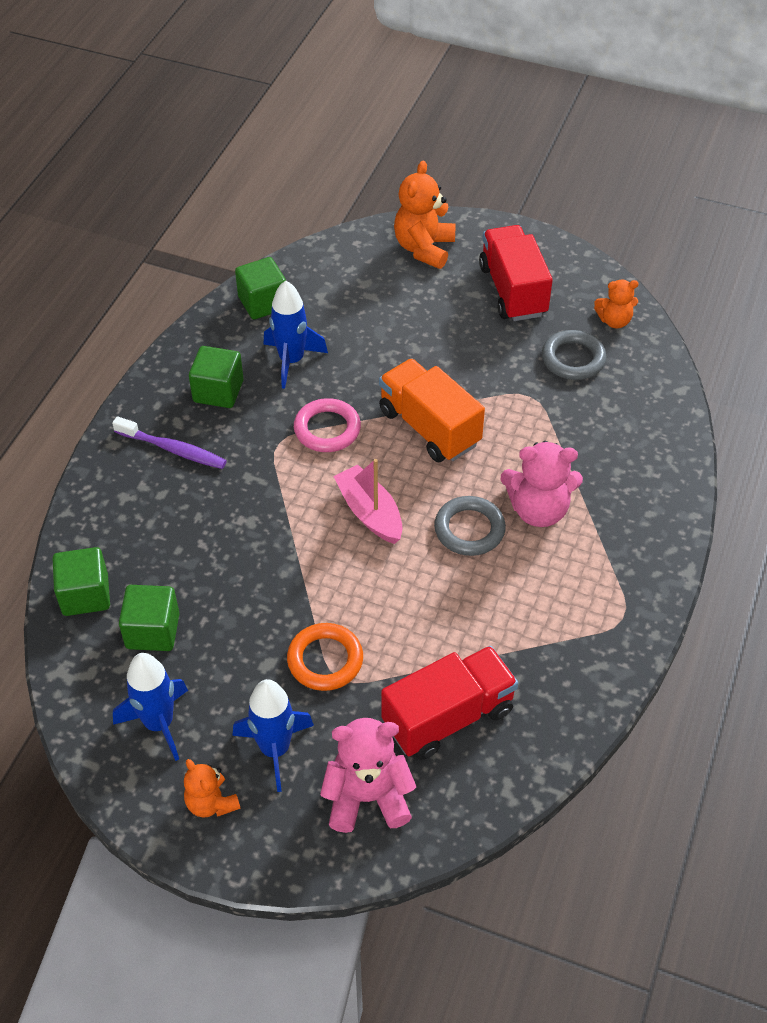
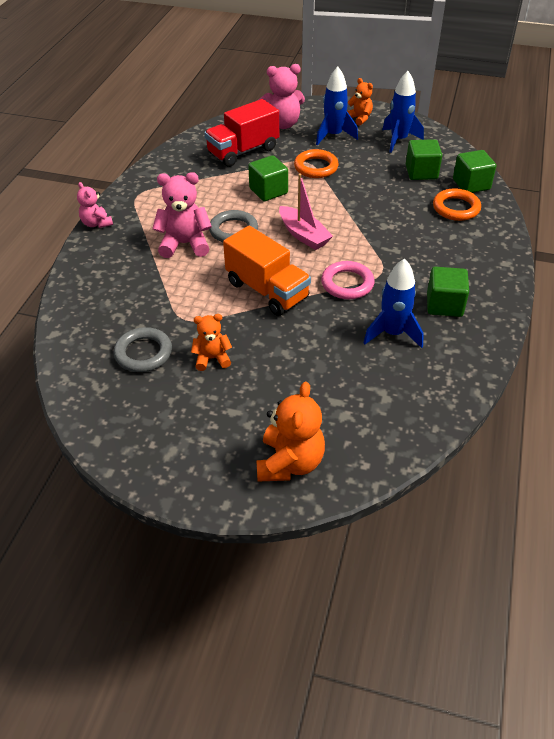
camera: 175 degrees right, 5 degrees down
(133, 546) = (456, 208): none -> orange ring
(173, 449) = (459, 262): purple toothbrush -> none
(263, 303) = (439, 386): green cube -> green cube (268, 191)
(513, 290) = (194, 418): red truck -> none
(614, 321) = (97, 393): orange teddy bear -> orange teddy bear (212, 358)
(673, 560) = (96, 223): none -> pink teddy bear

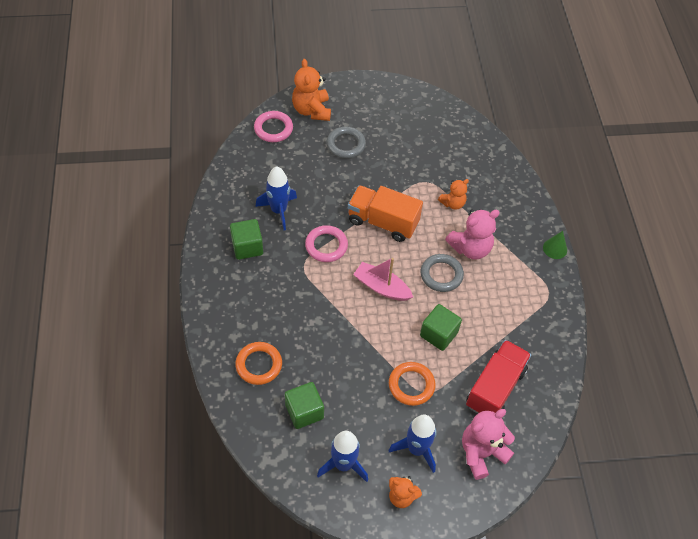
camera: 155 degrees right, 10 degrees up
(96, 223) = (555, 248): pink teddy bear -> green cone
(143, 353) = (435, 150): grey ring -> grey ring (346, 145)
(212, 358) = (390, 158): orange teddy bear -> orange teddy bear (453, 203)
(363, 448) = (273, 129): none -> pink ring
(471, 184) = (250, 407): green cube -> none

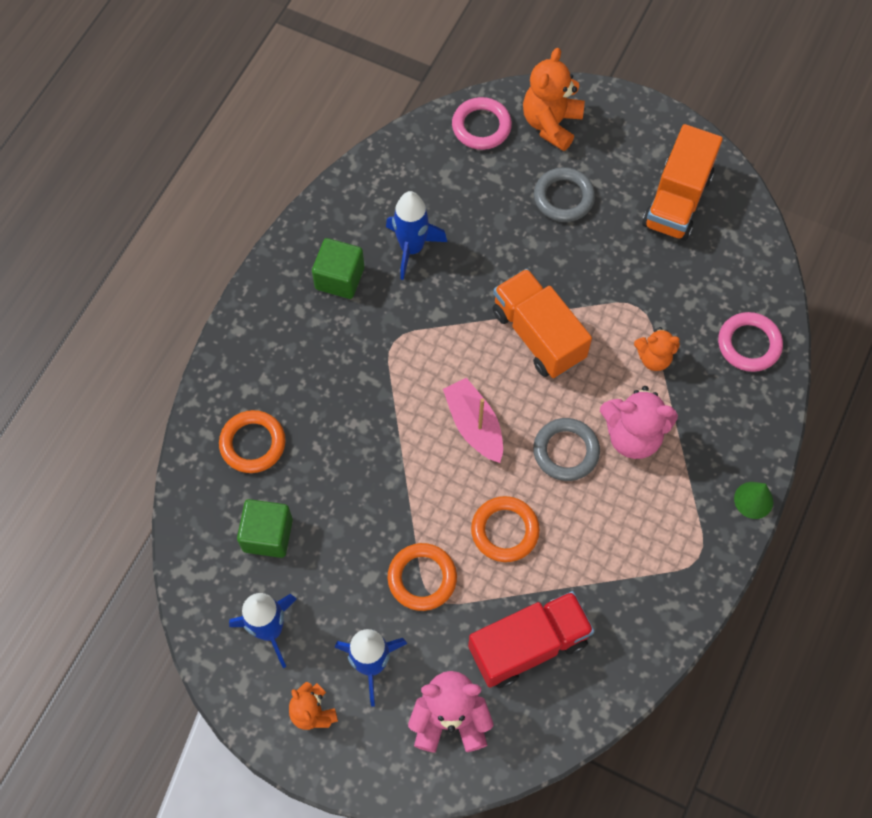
camera: 35 degrees right, 10 degrees up
(326, 246) = (441, 329): pink ring -> pink ring (749, 344)
(407, 119) = (677, 200): none -> orange truck
(438, 334) = (505, 531): green cube -> orange ring

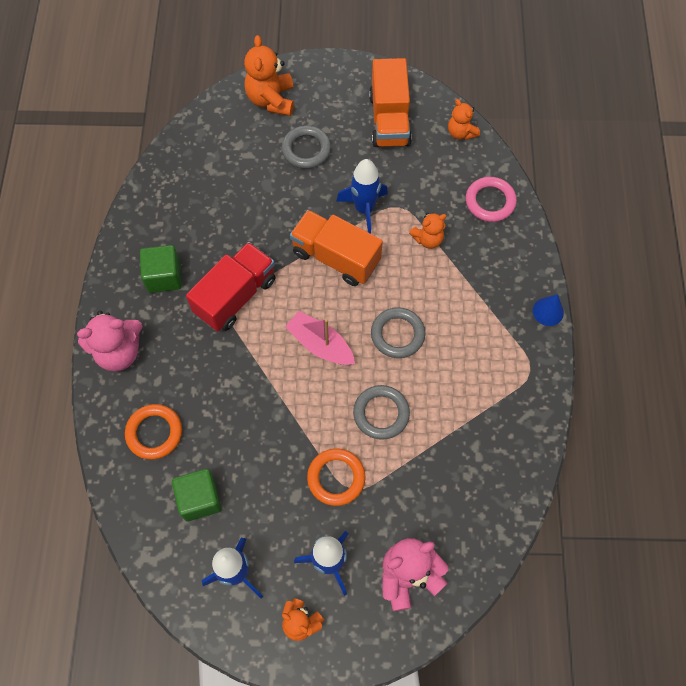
camera: 25 degrees left, 0 degrees up
(412, 248) = (209, 232): blue rocket -> blue rocket (364, 209)
(481, 126) = (220, 121): pink ring -> none
(505, 531) = (381, 413): orange ring -> grey ring
(528, 645) = (440, 492): red truck -> red truck (235, 296)
(633, 435) = (440, 302): pink teddy bear -> pink teddy bear (119, 352)
(753, 500) = (548, 311): green cone -> blue cone
(754, 249) = (461, 133): none -> orange teddy bear

